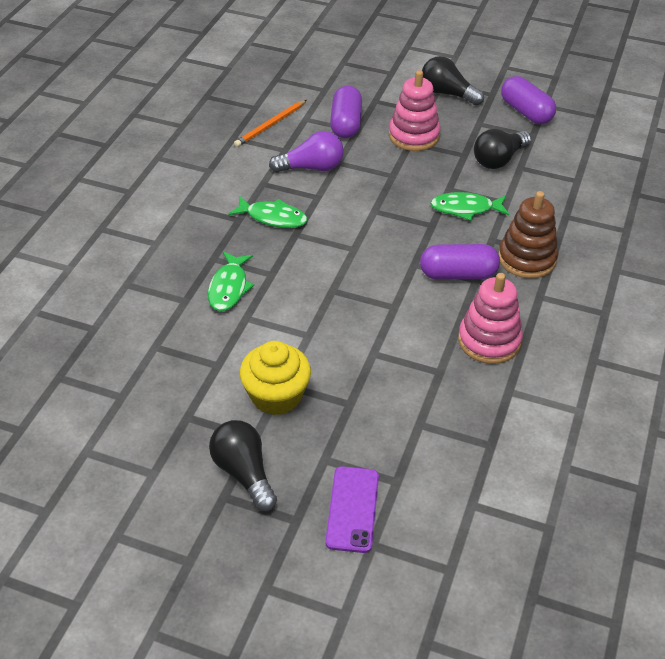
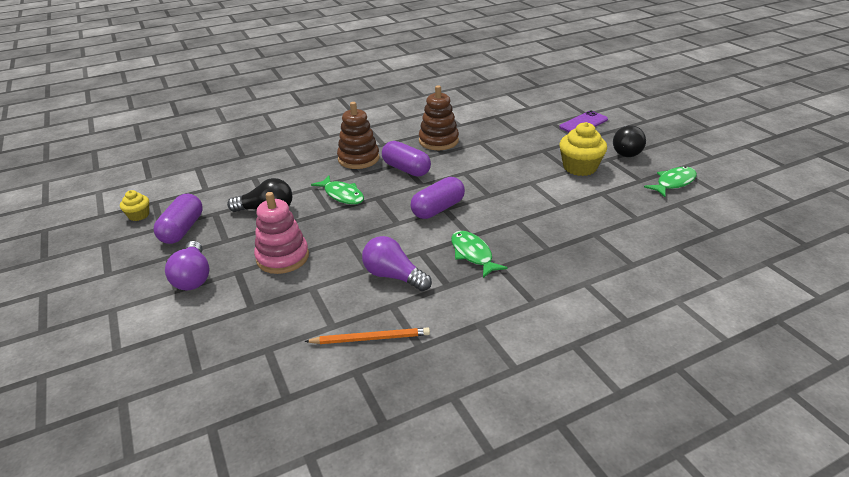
camera: 135 degrees left, 10 degrees down
(229, 288) = (555, 226): green fish -> green fish (673, 183)
(346, 124) = (310, 299): purple capsule -> purple capsule (438, 209)
(447, 94) = (193, 277): black light bulb -> purple light bulb
(489, 341) = (438, 141): pink stacking toy -> brown stacking toy
(582, 102) = (139, 215): none -> yellow cupcake

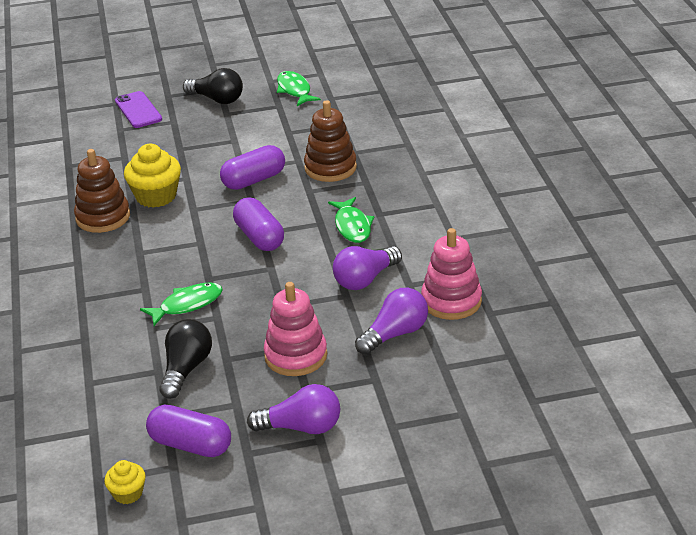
camera: 75 degrees left, 0 degrees up
(315, 308) = (395, 334): none -> purple light bulb
(358, 159) = (103, 286): brown stacking toy -> brown stacking toy (330, 168)
(371, 338) = (451, 301): orange pencil -> pink stacking toy
(406, 169) = (157, 250): purple capsule -> purple capsule (254, 180)
(473, 254) = (352, 226): green fish -> green fish turned 90 degrees counterclockwise
(579, 167) = (232, 134): yellow cupcake -> yellow cupcake (156, 196)

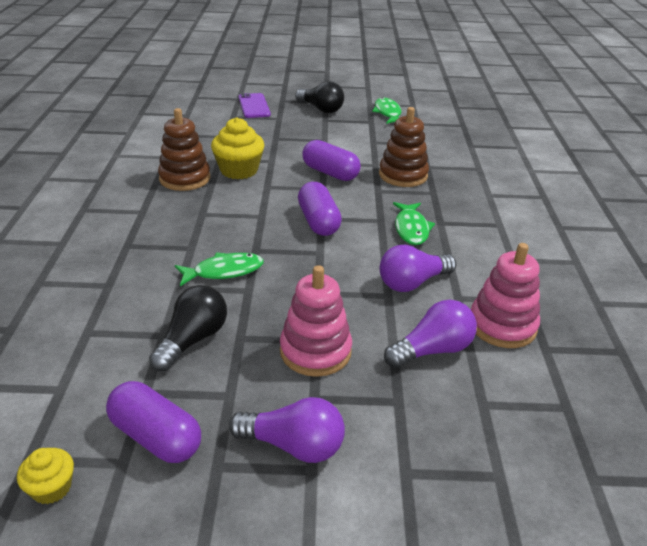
camera: 10 degrees right, 0 degrees up
(254, 180) = (330, 173): purple capsule -> purple capsule turned 60 degrees clockwise

